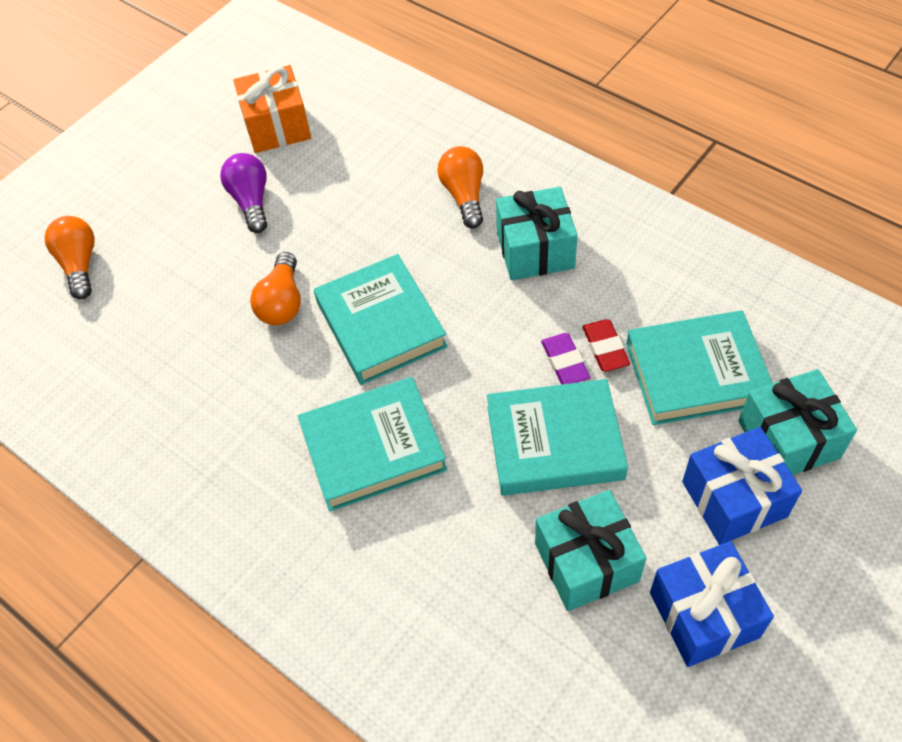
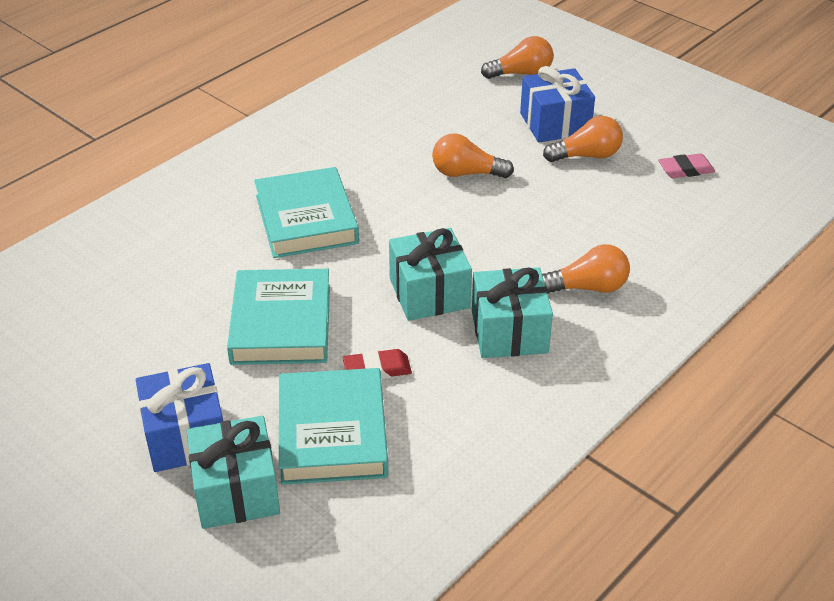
camera: 90 degrees right, 15 degrees down
(251, 201) = (586, 156): purple light bulb -> orange light bulb
(277, 126) = (686, 170): orange gift -> pink eraser
(380, 324) = (432, 227): turquoise book -> none
(565, 362) = (366, 339): purple eraser -> none
(586, 562) = (161, 331): turquoise gift -> turquoise gift (429, 293)
(704, 615) = (86, 397): blue gift -> blue gift (555, 123)

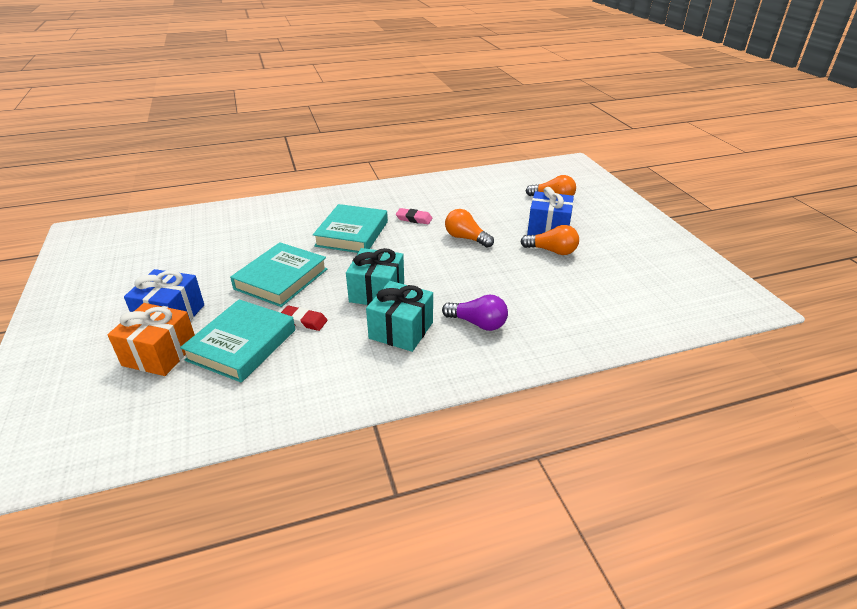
camera: 30 degrees right, 5 degrees down
(236, 491) = (160, 354): turquoise gift -> orange gift
(588, 287) = (478, 323): orange light bulb -> purple light bulb
(686, 170) = (614, 278): pink eraser -> pink eraser (414, 219)

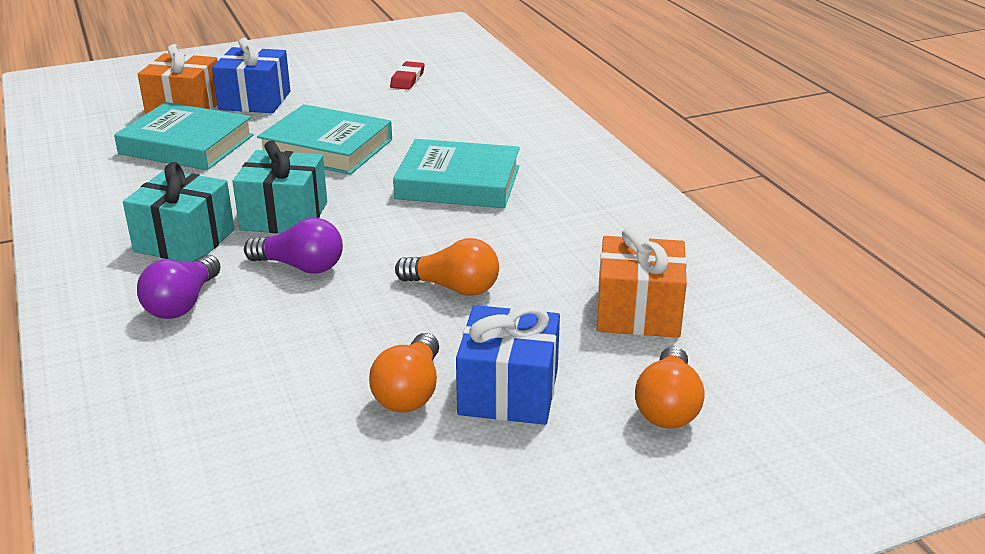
camera: 85 degrees right, 5 degrees down
(303, 321) = (225, 173): red eraser -> red eraser (407, 79)
(414, 219) = (521, 232): pink eraser -> none
(440, 283) = (301, 266): none -> purple light bulb
(466, 238) = (453, 288): orange light bulb -> orange light bulb turned 75 degrees clockwise
(488, 198) = (638, 312): none -> orange gift

